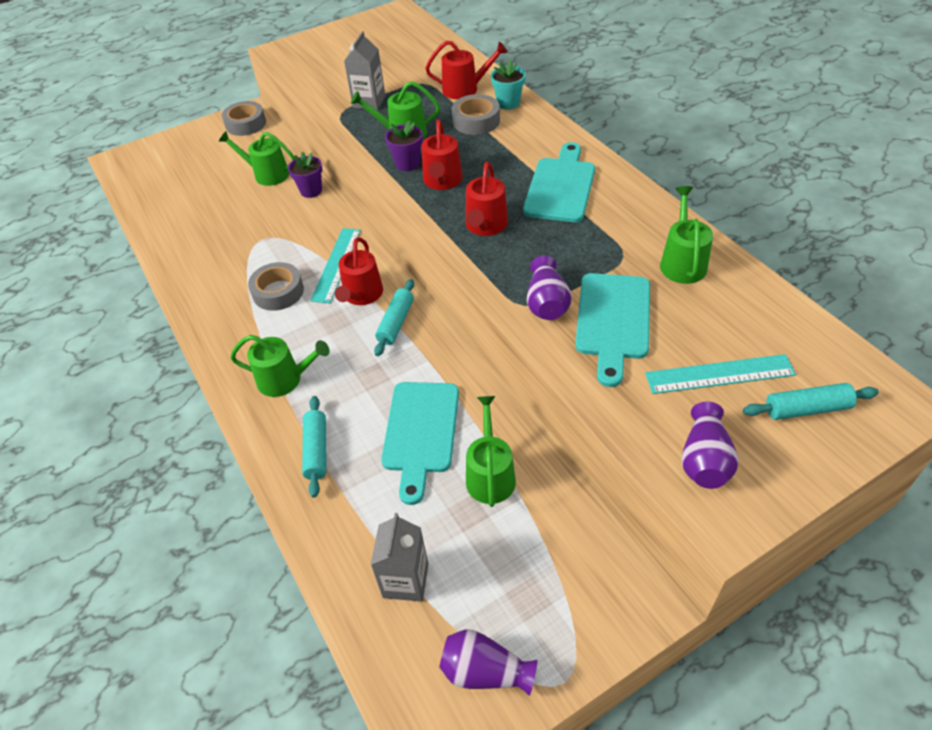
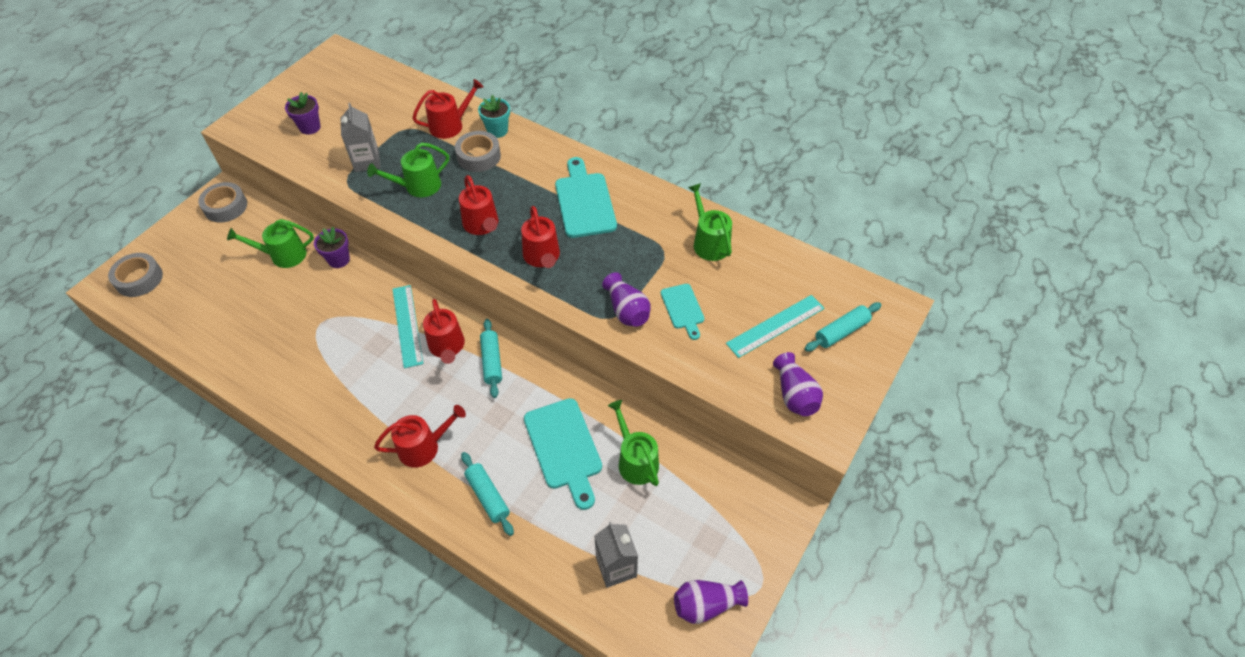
camera: 30 degrees left, 5 degrees up
(278, 292) = (368, 369): grey tape -> grey tape (139, 279)
(285, 379) = (423, 447): green watering can -> red watering can
(407, 164) = (441, 216): purple flower pot -> purple flower pot (310, 127)
(613, 321) = (683, 309): turquoise cutting board -> turquoise cutting board, size x0.57

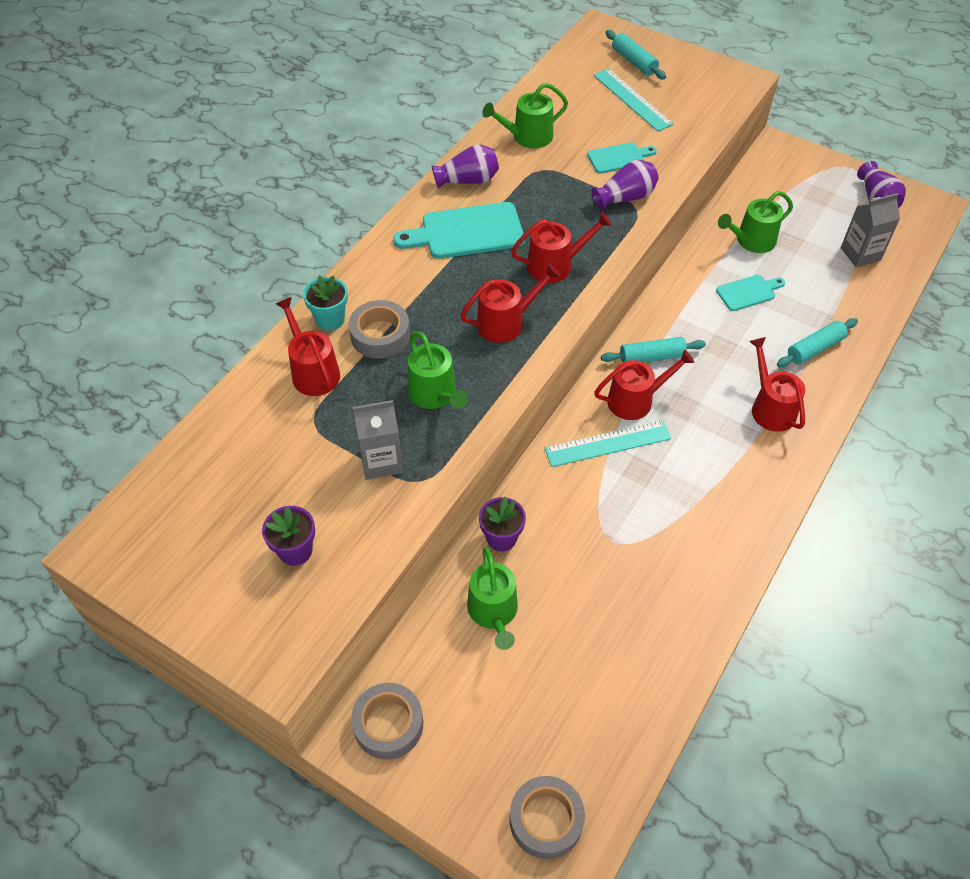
camera: 90 degrees left, 0 degrees up
(564, 448) = (748, 292): turquoise cutting board -> turquoise cutting board, size x0.57
(794, 395) = (708, 94): purple vase -> purple vase (468, 180)

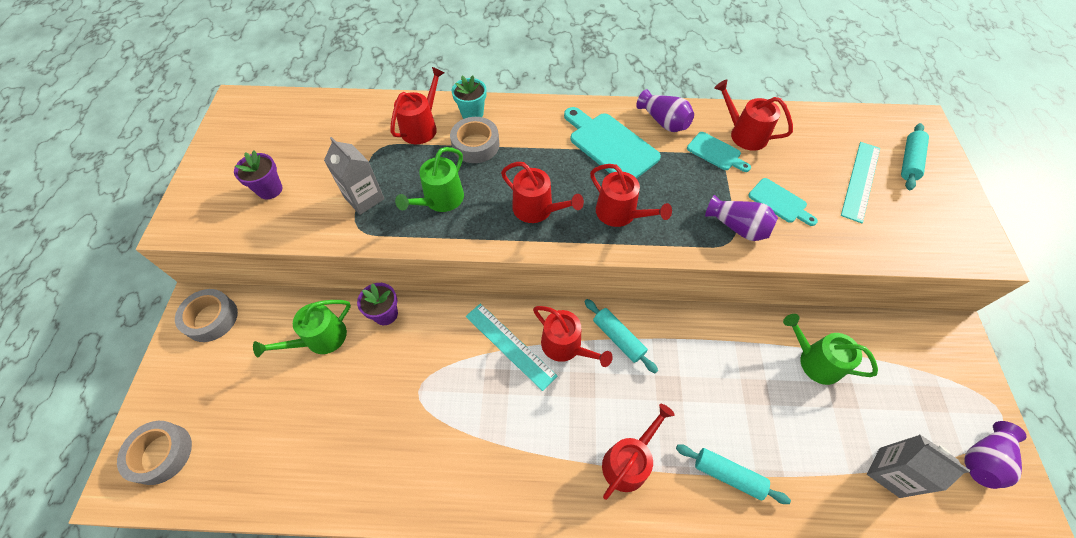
camera: 60 degrees right, 5 degrees up
(528, 137) = (744, 134): green watering can -> red watering can
(748, 292) = (750, 384): turquoise cutting board -> turquoise cutting board (716, 152)

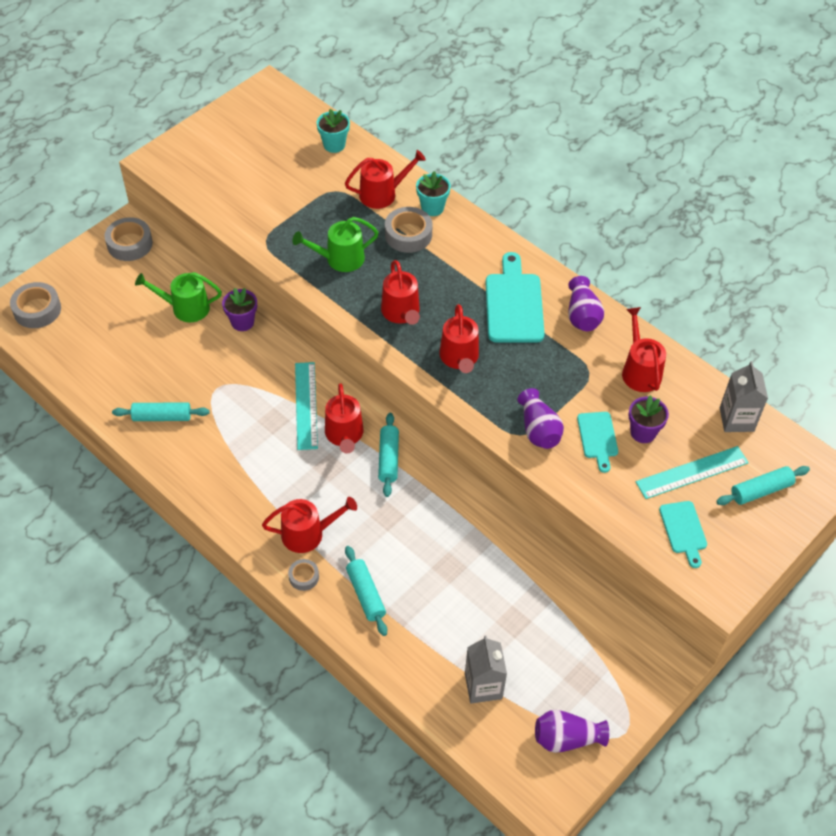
camera: 40 degrees right, 5 degrees down
(270, 189) = (233, 173): purple flower pot -> purple flower pot (643, 432)
(341, 113) = (334, 145): none -> turquoise flower pot
(364, 198) = (289, 222): grey carton -> grey carton (736, 419)
(393, 461) = (162, 417): none -> turquoise rolling pin
(667, 507) = (304, 577): none -> grey tape
(716, 152) = (595, 368): turquoise cutting board -> turquoise cutting board (684, 530)
(815, 361) = (521, 586): green watering can -> none

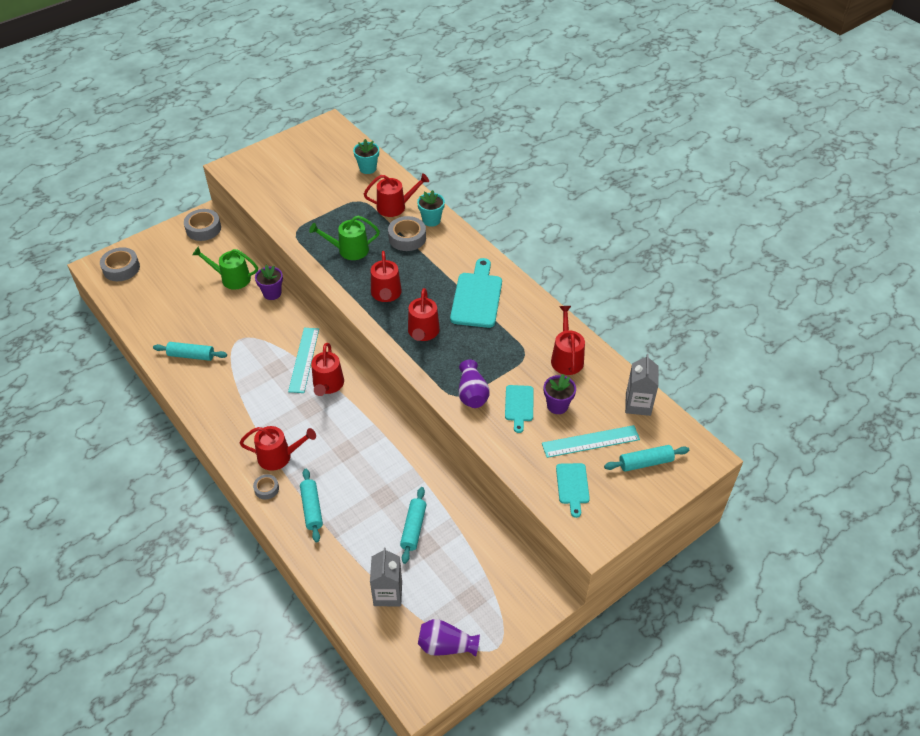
camera: 10 degrees right, 5 degrees down
(388, 459) = (357, 407): turquoise rolling pin -> turquoise rolling pin (413, 528)
(582, 315) = (530, 311): purple vase -> none

